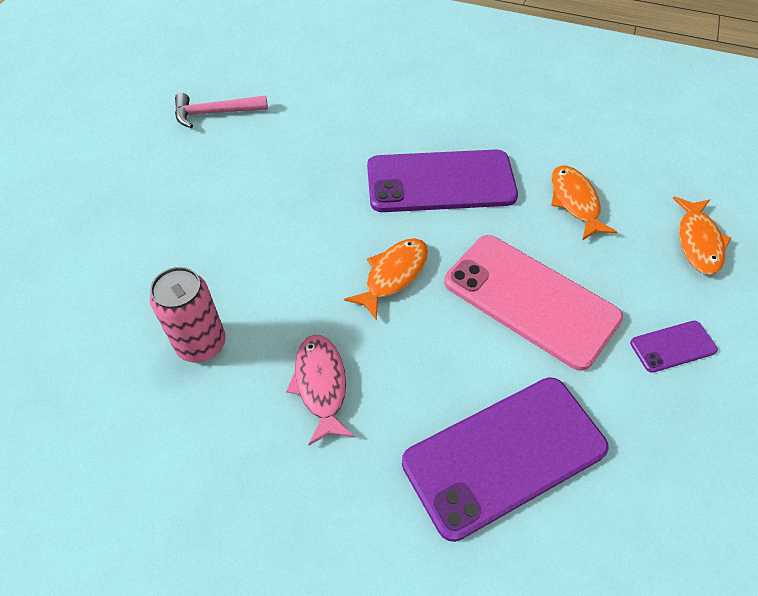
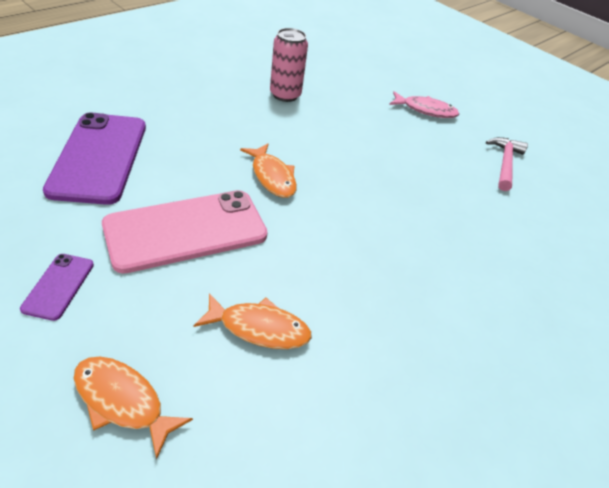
camera: 110 degrees right, 10 degrees down
(321, 385) = (218, 118): pink fish -> pink fish (426, 110)
(440, 182) = (351, 247): purple phone -> none

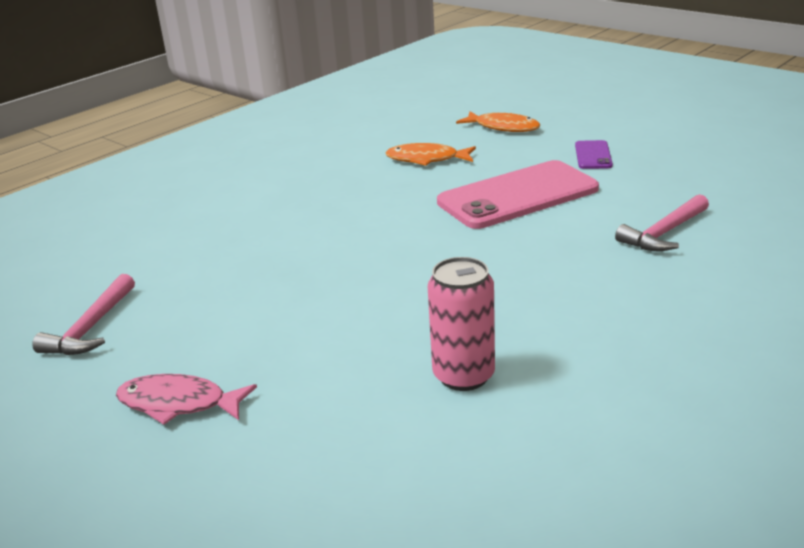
camera: 175 degrees left, 15 degrees down
(99, 157) = (664, 233): purple phone -> pink hammer
(272, 177) = (447, 251): orange fish -> none

